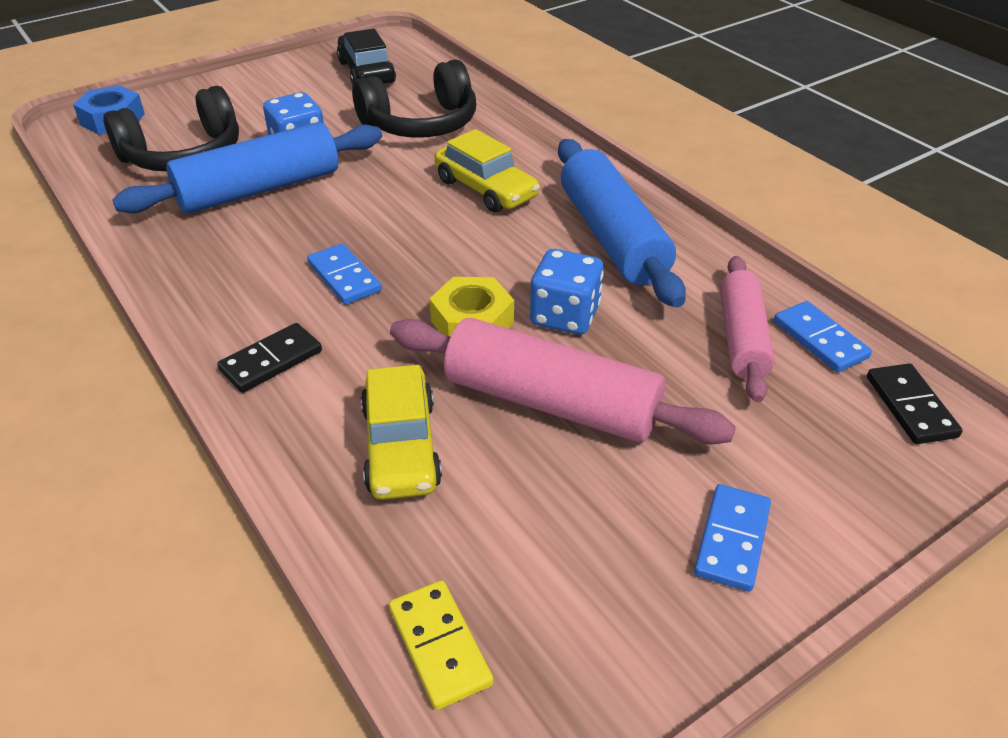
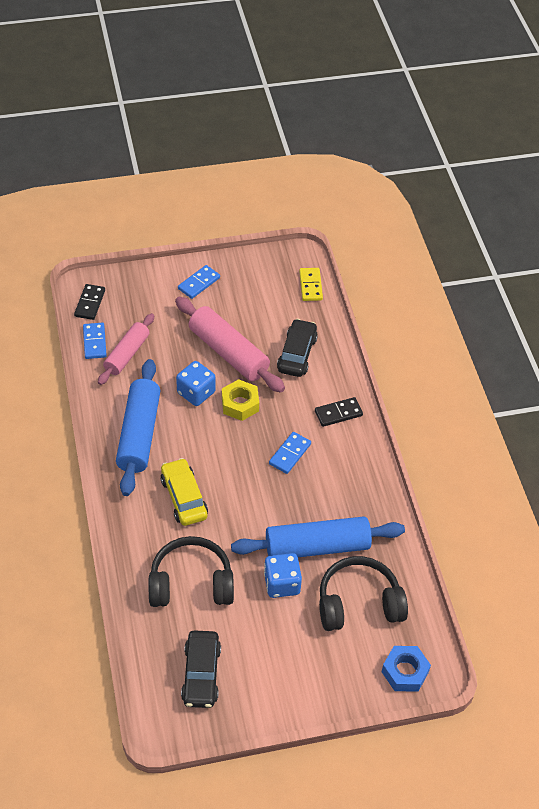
camera: 160 degrees left, 10 degrees up
(344, 277) = (290, 454): blue domino -> blue domino turned 45 degrees clockwise
(401, 446) = (297, 354): yellow car -> black car

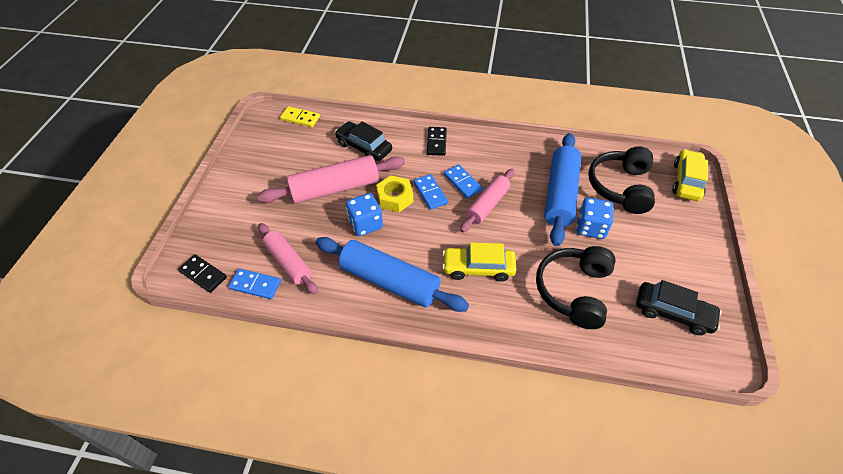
camera: 65 degrees left, 0 degrees up
(199, 283) = (244, 184): blue domino -> blue domino (430, 193)
(269, 484) = (487, 205): none -> pink rolling pin
(405, 672) = (686, 181): blue nut -> yellow car

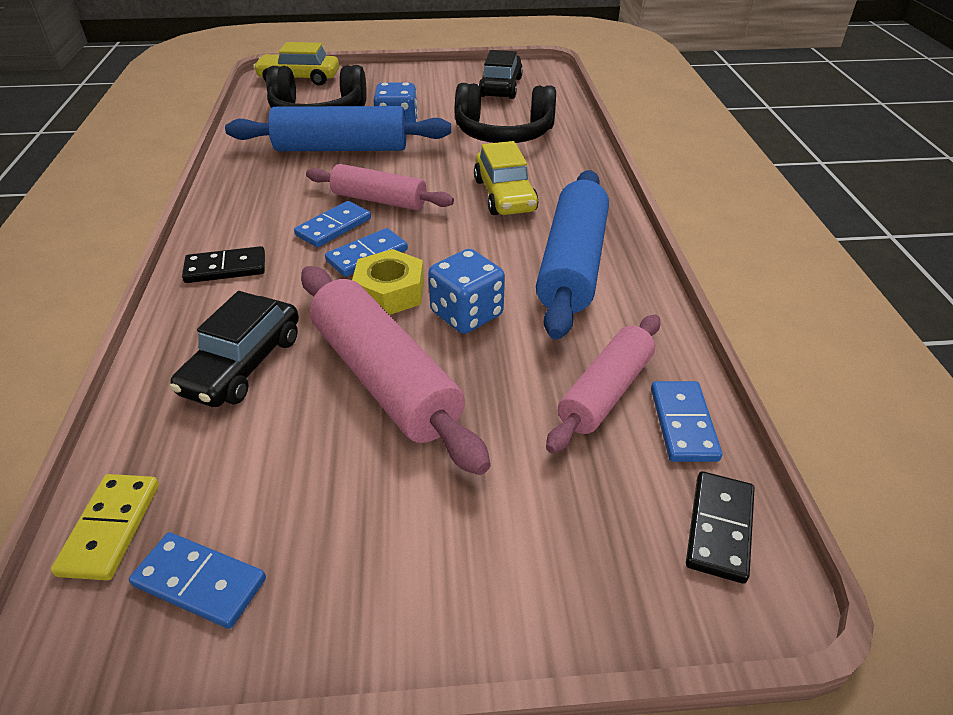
camera: 105 degrees left, 10 degrees down
(269, 137) = (200, 582): none -> blue domino

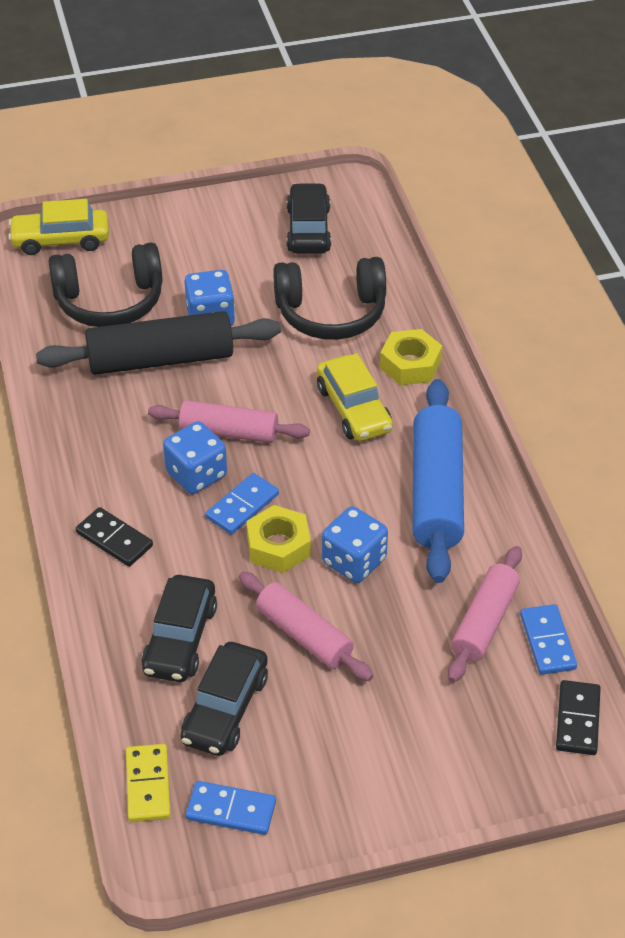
camera: 10 degrees left, 5 degrees up
(226, 268) = (114, 539): black domino -> black domino turned 60 degrees clockwise
(256, 446) = (225, 708): none -> black car
(333, 227) = (196, 474): blue domino -> blue dice
(342, 148) = (161, 359): blue rolling pin -> black rolling pin
(385, 378) = (304, 635): pink rolling pin -> pink rolling pin, size x0.65
(567, 171) = (410, 364): none -> yellow nut

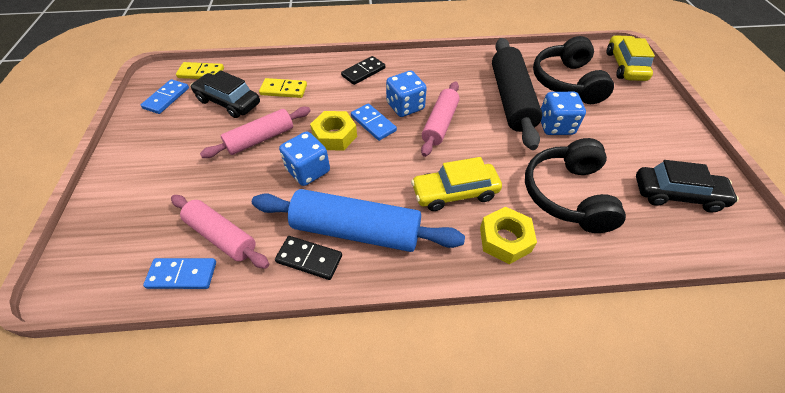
camera: 100 degrees right, 5 degrees up
(180, 639) = (283, 90): black car -> yellow domino
(577, 720) = (105, 277): black domino -> black domino (309, 259)

